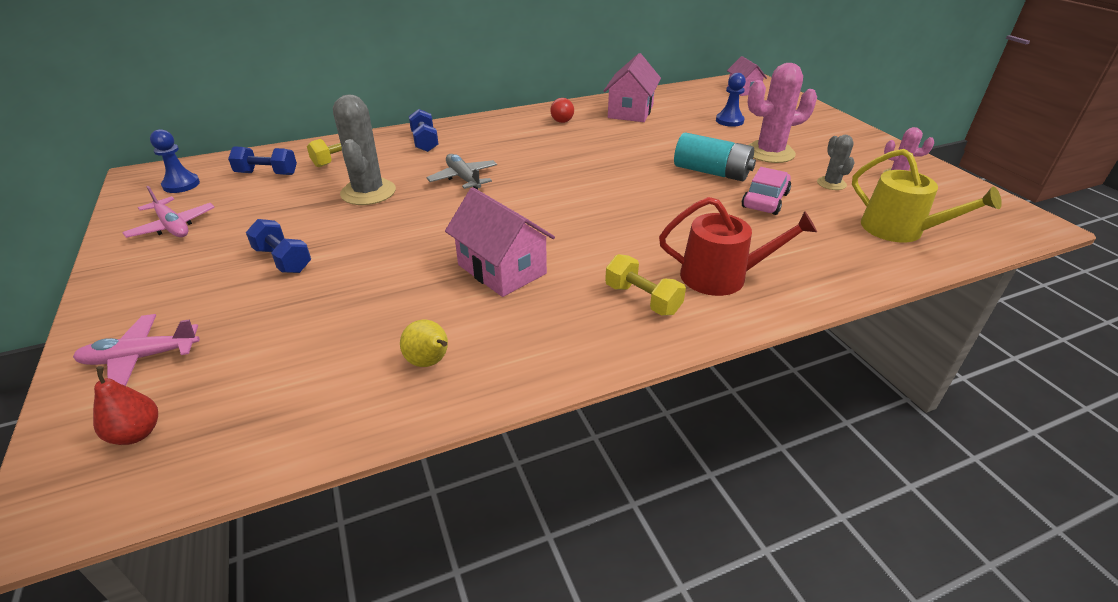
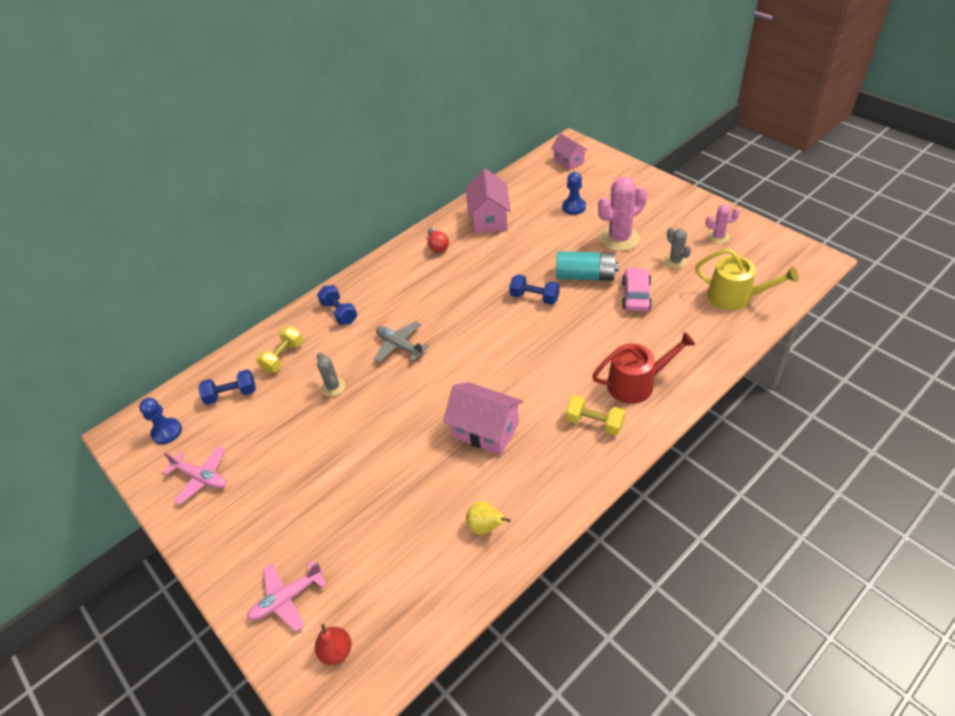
camera: 15 degrees left, 10 degrees up
(283, 260) = (319, 479): blue dumbbell -> blue dumbbell (534, 297)
(368, 192) = (333, 387): grey cactus -> grey cactus, size x0.53

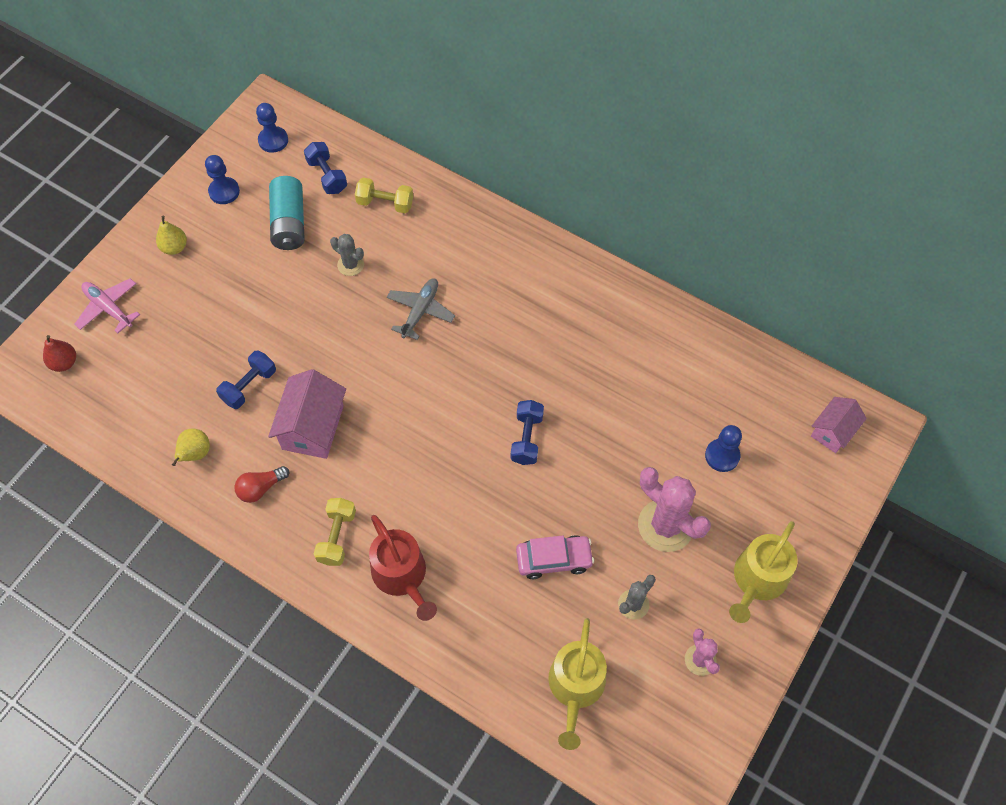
camera: 70 degrees right, 15 degrees up
(201, 478) = (224, 191): pink plane -> blue pawn
(243, 528) = (174, 247): none -> yellow pear
(333, 387) = (350, 265): grey cactus -> grey cactus turned 75 degrees clockwise
(339, 312) = (462, 234): blue dumbbell -> blue dumbbell (249, 386)
(437, 246) = (600, 305): red light bulb -> red light bulb (261, 488)
(489, 219) = (670, 353): pink house -> none
(585, 276) = (579, 492): turquoise battery -> turquoise battery (289, 223)
(665, 205) = (757, 580): none -> yellow watering can

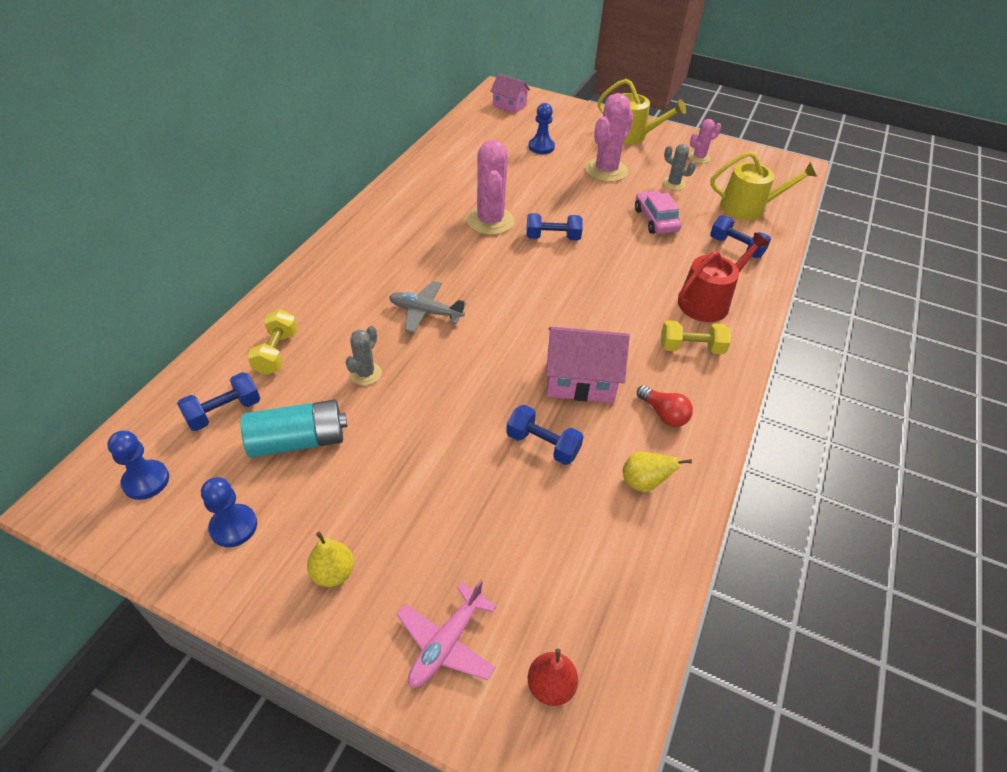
camera: 100 degrees left, 15 degrees down
(493, 640) = (736, 247): none -> blue dumbbell
(561, 379) = (490, 221): none -> pink cactus

